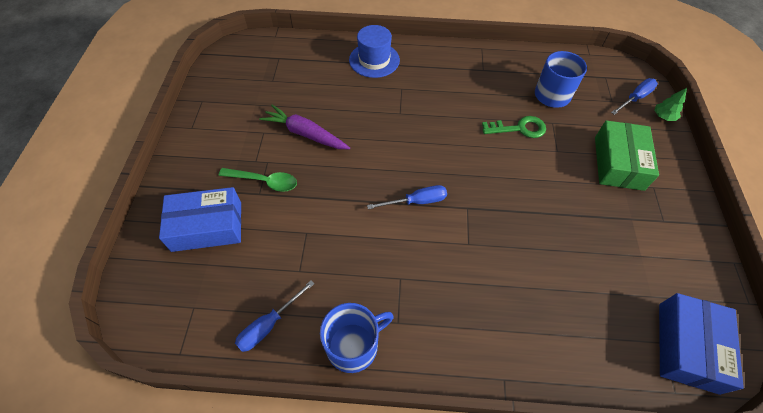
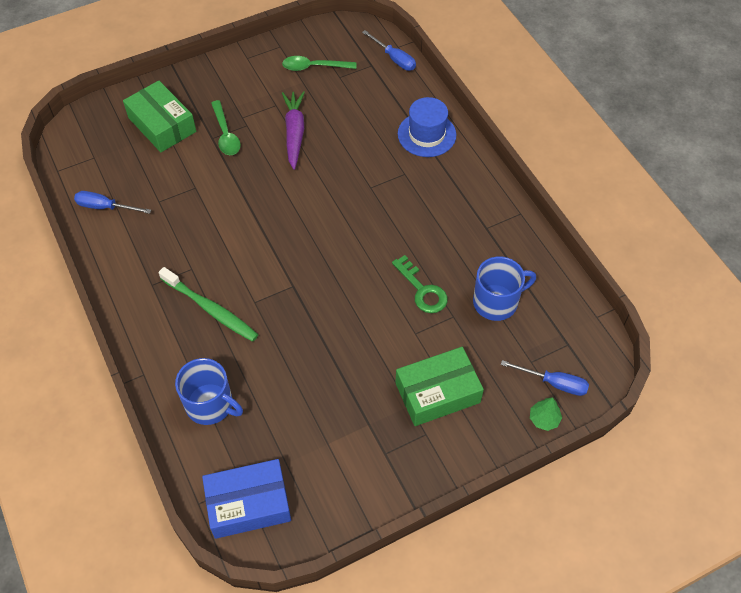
camera: 60 degrees right, 0 degrees up
(207, 226) = (162, 125): blue box -> green box
(246, 90) = (314, 67): none -> green spoon
(354, 345) = (117, 266): blue mug -> blue mug (210, 405)
(416, 201) = (274, 246): blue screwdriver -> blue screwdriver (394, 59)
(457, 282) = (211, 309): none -> green toothbrush

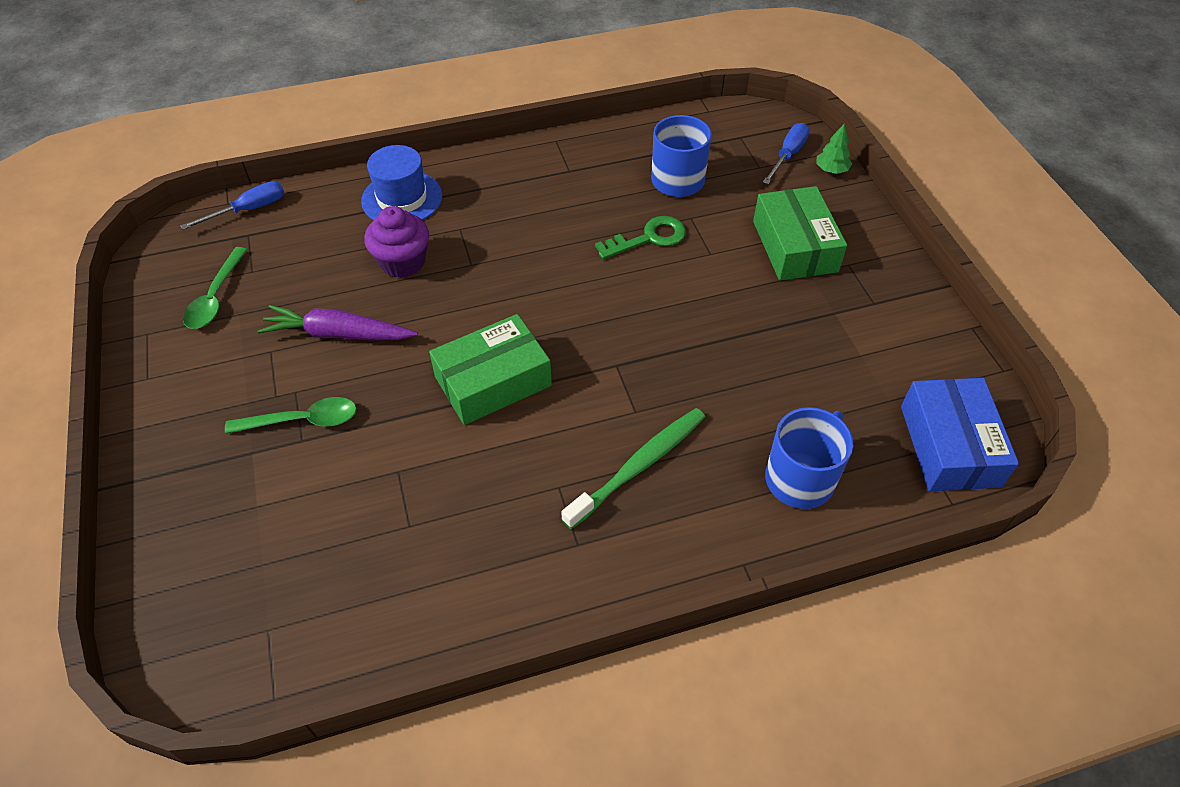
camera: 80 degrees left, 5 degrees down
(105, 207) = (394, 612): blue screwdriver -> none
(162, 125) = (239, 512): green box -> green box (493, 381)
(364, 149) = (402, 262): none -> purple cupcake

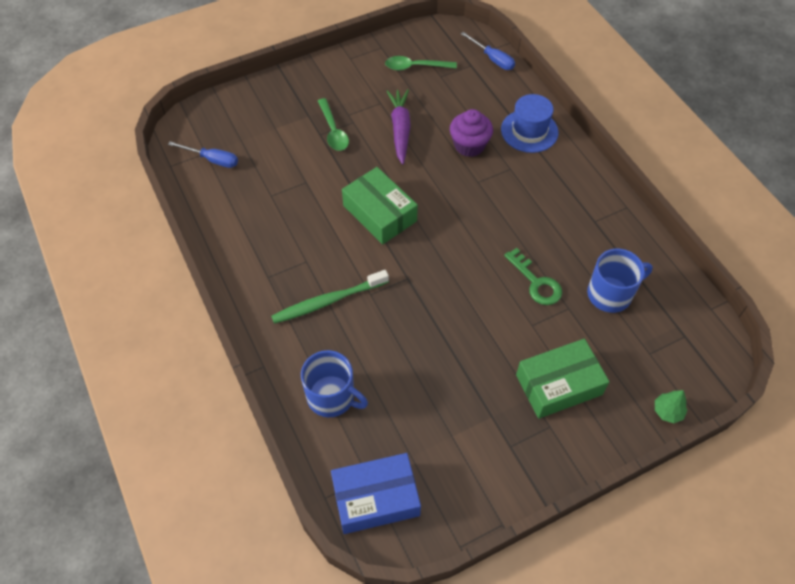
camera: 80 degrees right, 5 degrees up
(639, 466) = (327, 301): green toothbrush -> green toothbrush turned 120 degrees clockwise
(788, 155) = (674, 375): blue screwdriver -> blue screwdriver (212, 160)

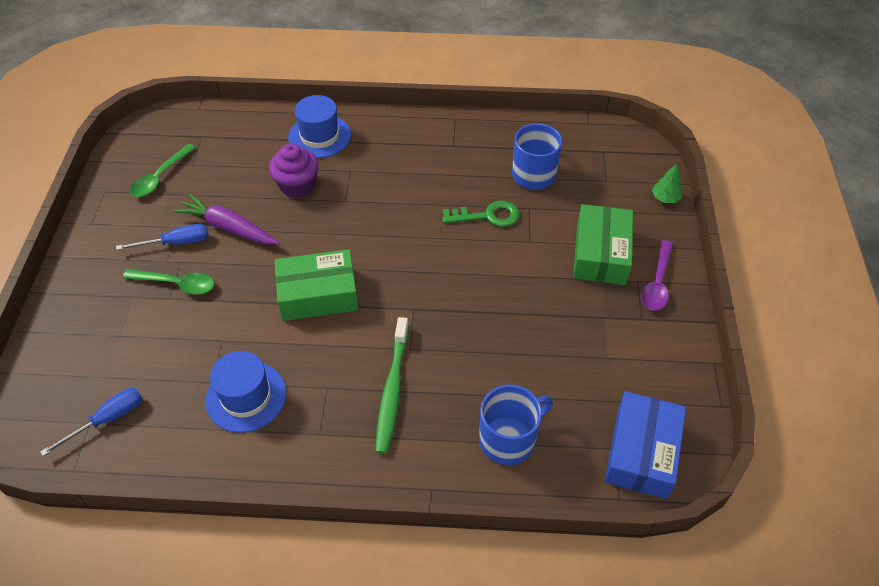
camera: 60 degrees left, 5 degrees down
(271, 220) = (246, 397): none -> blue hat
(492, 59) = (210, 117): blue screwdriver -> blue screwdriver (176, 243)
(559, 443) = (657, 283): none -> purple spoon

